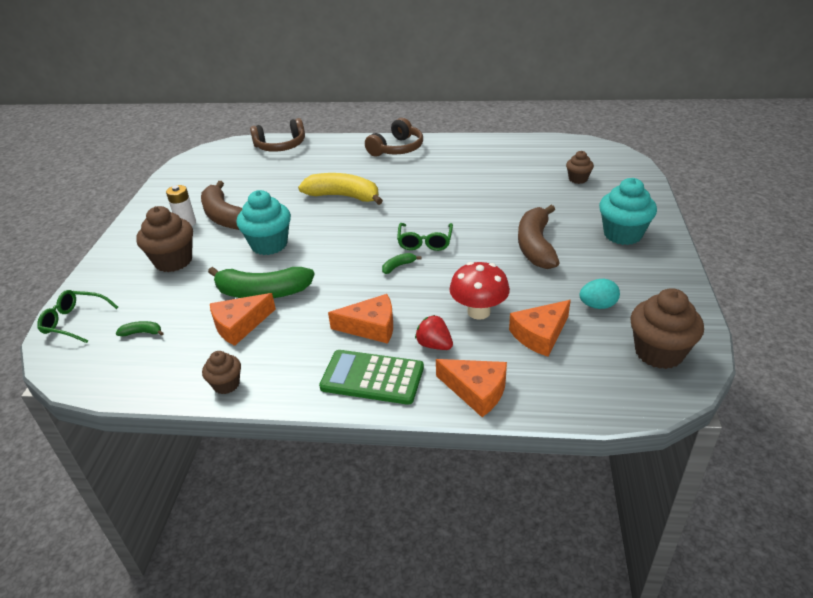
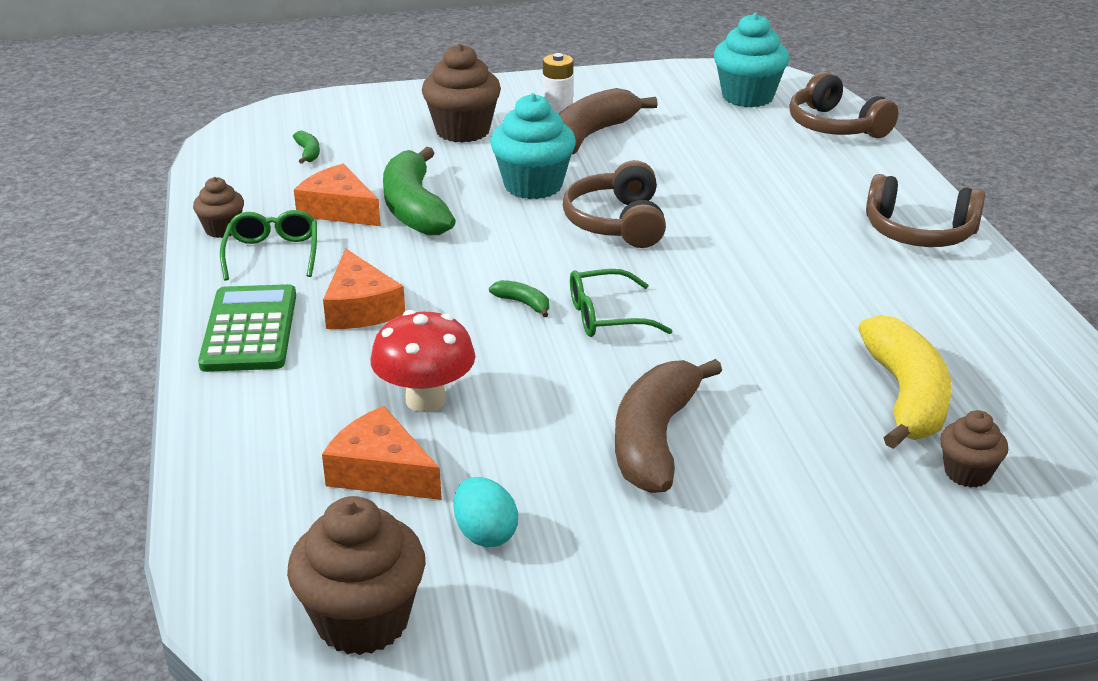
camera: 70 degrees right, 5 degrees down
(74, 321) = (319, 109): green glasses -> green glasses (272, 253)
(332, 224) = (617, 223): none -> brown headphones
(343, 196) = (708, 215): yellow banana -> yellow banana (906, 396)
(434, 345) = (331, 370): red strawberry -> none
(476, 391) = (233, 423): orange cheese -> none
(535, 246) = (654, 439): brown banana -> brown banana turned 60 degrees counterclockwise
(622, 234) = (760, 556): turquoise cupcake -> turquoise cupcake (747, 97)

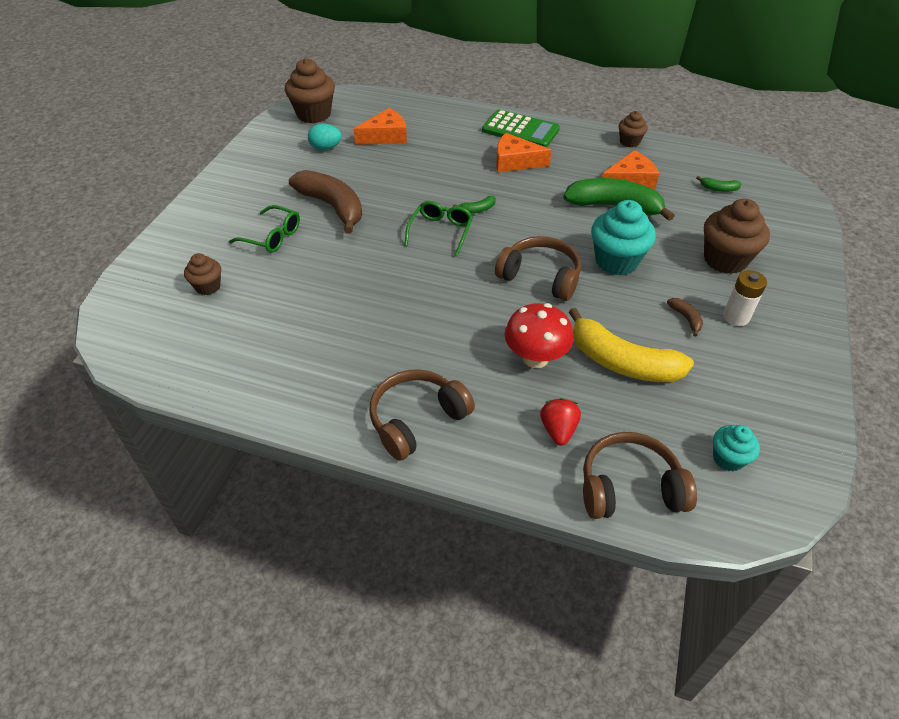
camera: 120 degrees right, 15 degrees up
(272, 253) = (591, 150): green glasses -> green glasses (272, 237)
(425, 400) = (422, 158): red mushroom -> red mushroom (535, 358)
(589, 136) = (686, 318): brown banana -> brown banana, size x0.42
(747, 97) = (728, 458): turquoise cupcake -> turquoise cupcake, size x0.56
(823, 165) = (558, 430): none -> red strawberry
(906, 396) = (274, 300): yellow banana -> yellow banana (622, 362)

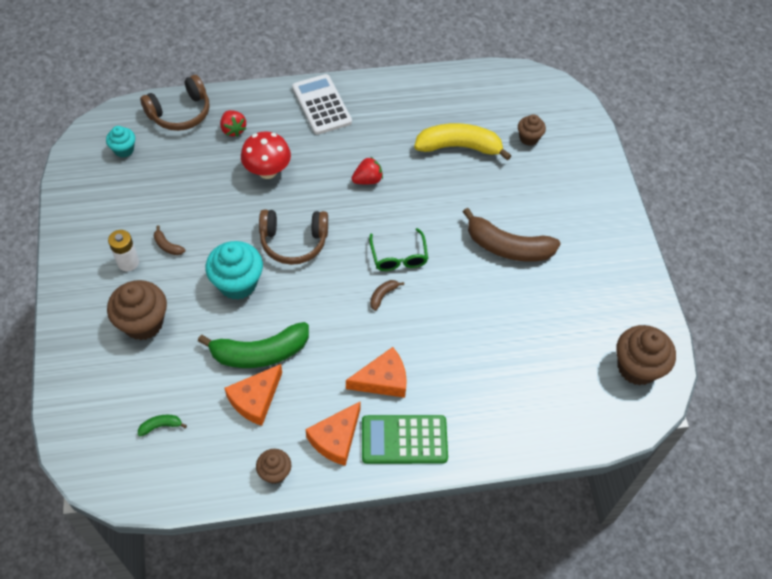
camera: 150 degrees right, 10 degrees up
(272, 237) = (526, 197): green glasses -> none
(326, 148) = (578, 319): turquoise egg -> none
(385, 136) = (536, 363): orange cheese -> orange cheese (336, 438)
(417, 420) = (321, 105): brown headphones -> white calculator
(422, 307) = (367, 180): none -> red strawberry
(477, 209) = (383, 295): green banana -> brown banana
(622, 362) = (206, 190): yellow banana -> yellow banana (459, 147)

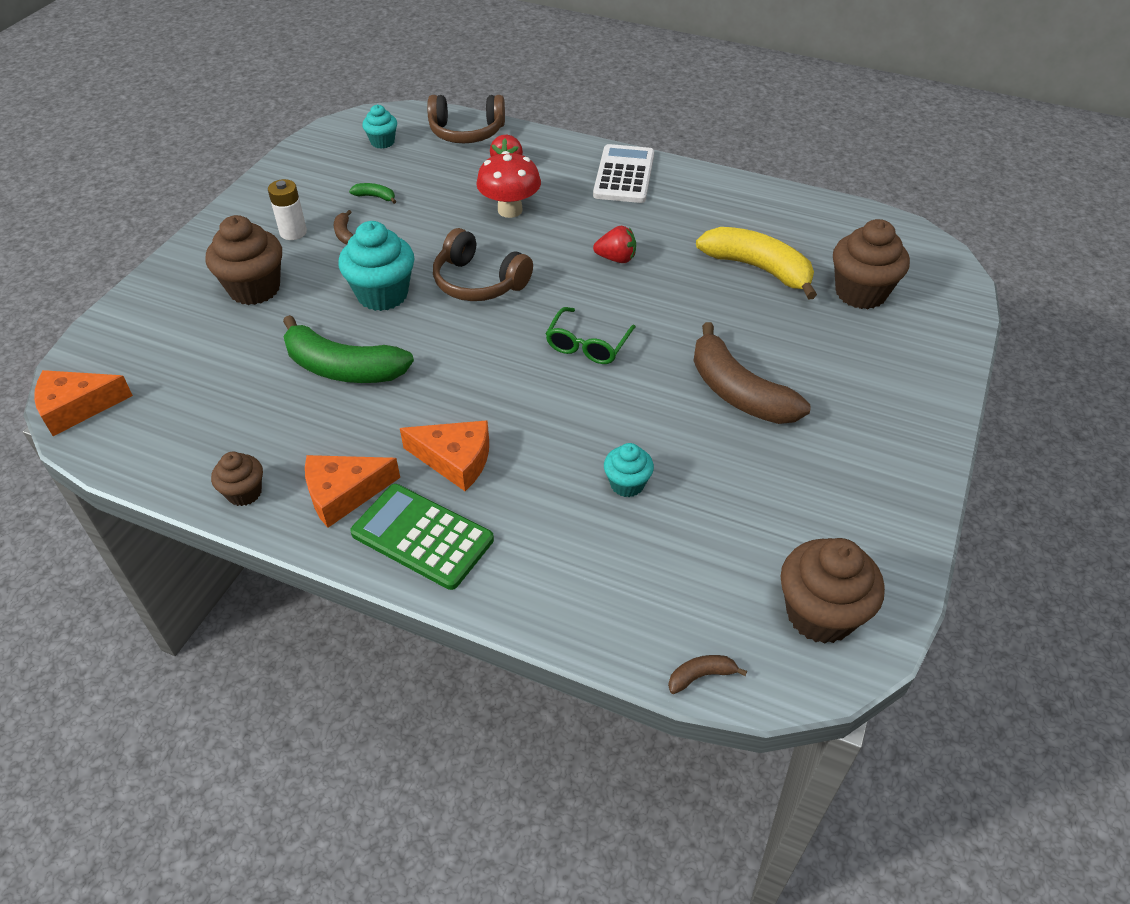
camera: 35 degrees right, 10 degrees down
(161, 426) = (177, 387): green banana -> green banana (375, 197)
(255, 399) = (295, 410): orange cheese -> orange cheese (77, 407)
(383, 295) = (534, 374): brown banana -> brown banana (701, 676)
(490, 343) = (627, 484): none -> turquoise cupcake
(529, 138) = (860, 293): brown cupcake -> brown cupcake, size x1.79

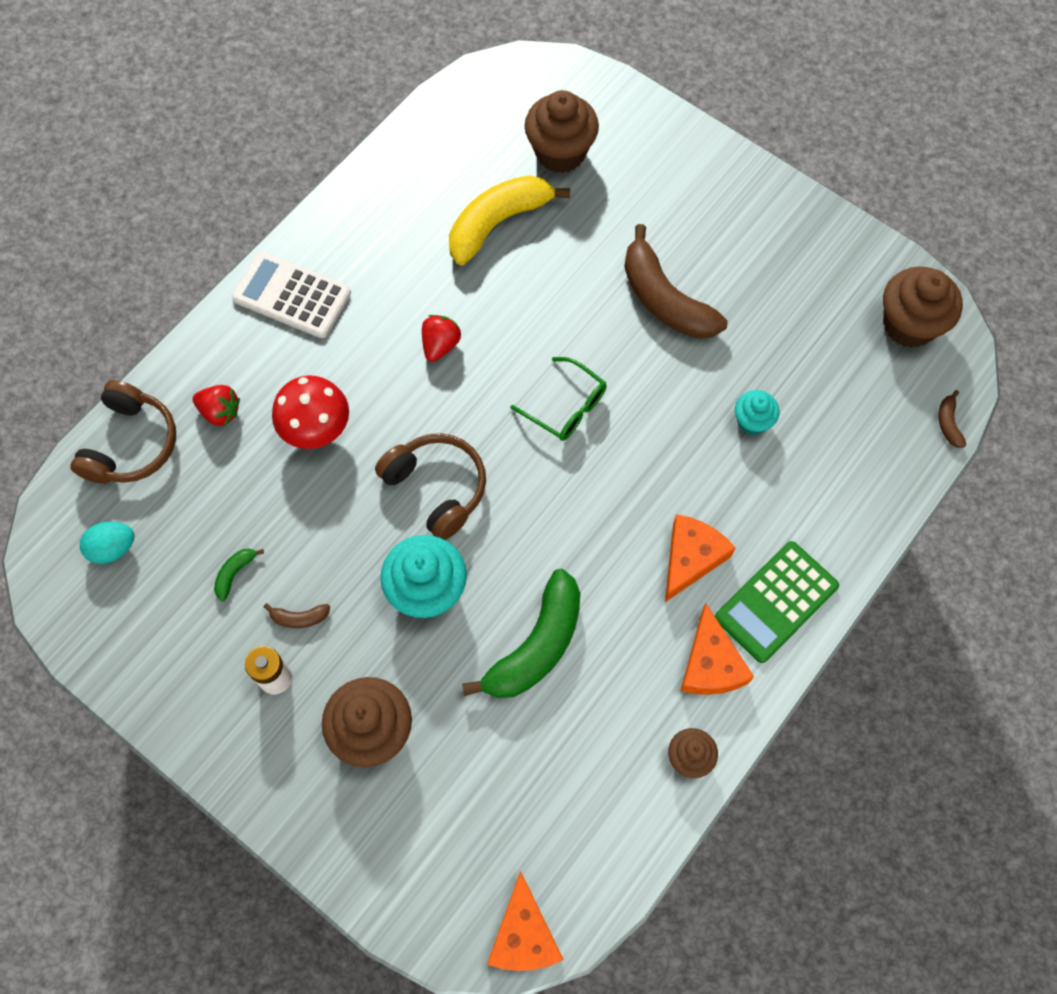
camera: 75 degrees left, 20 degrees up
(382, 142) = (113, 548): turquoise cupcake -> turquoise egg
(478, 282) = (437, 488): brown headphones -> brown headphones turned 90 degrees counterclockwise
(738, 392) = (664, 299): brown banana -> brown banana turned 75 degrees clockwise

